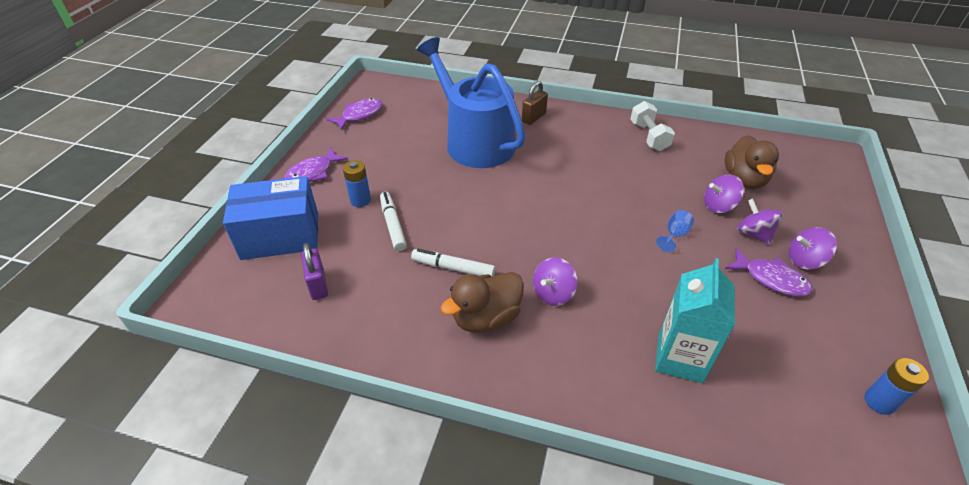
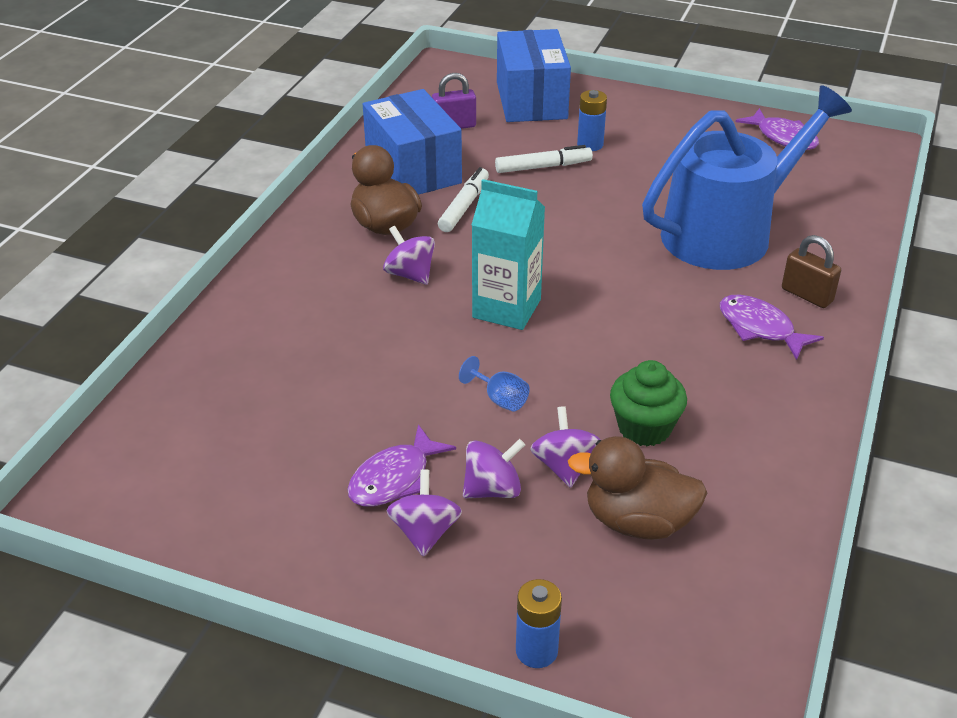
camera: 95 degrees right, 5 degrees down
(313, 173) = (644, 111): purple fish -> purple fish (760, 328)
(394, 307) = (413, 169): none -> blue box
(649, 136) = (767, 424): white dumbbell -> none
(672, 177) = (644, 428): none -> green cupcake
(680, 358) = (290, 356): turquoise carton -> turquoise carton (506, 308)
(879, 402) = (172, 513): blue battery -> blue battery (536, 651)

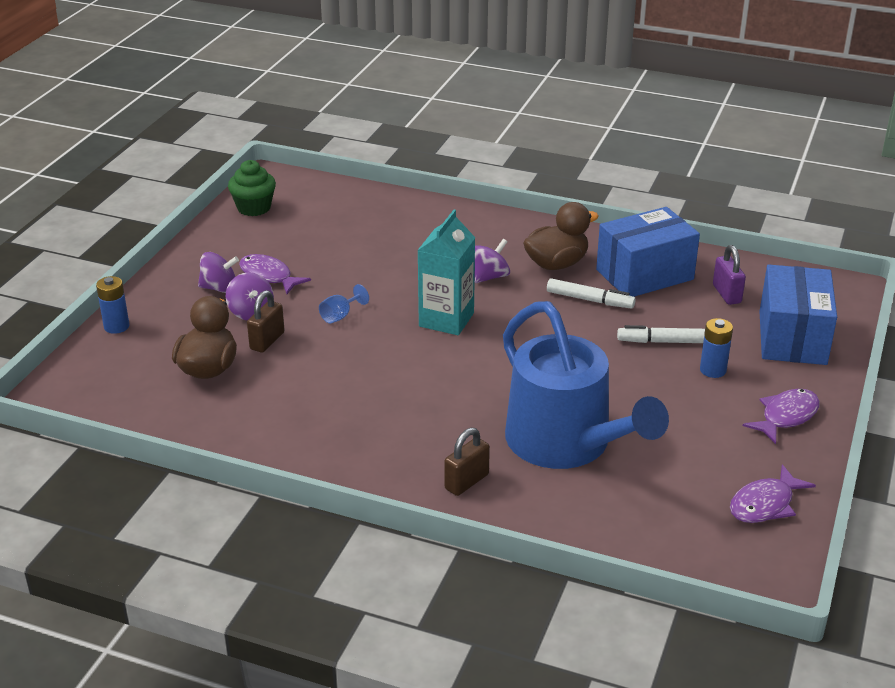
camera: 90 degrees right, 5 degrees down
(531, 100) = (792, 337): blue box -> blue box turned 75 degrees counterclockwise
(543, 167) = (664, 342): white marker -> white marker turned 105 degrees clockwise
(564, 466) = (267, 341): purple spinning top -> brown padlock
(644, 428) = (300, 377): green cupcake -> green cupcake (254, 208)
(760, 328) = (418, 447): purple fish -> purple fish (786, 416)

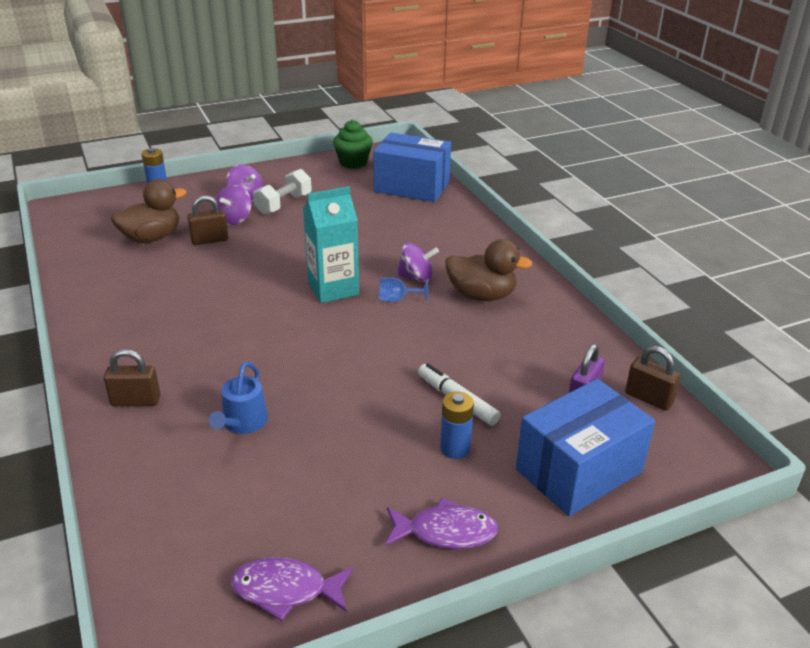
camera: 45 degrees right, 0 degrees up
(268, 276) = (284, 204): purple fish -> white dumbbell
(340, 316) = (276, 249): blue goblet -> blue goblet (397, 299)
(566, 443) = (243, 423): blue watering can -> blue watering can, size x0.41
(590, 300) = (458, 334): white marker -> none
(644, 275) = (538, 341): blue box -> blue box (411, 187)
(759, 272) = (648, 398): none -> brown padlock

